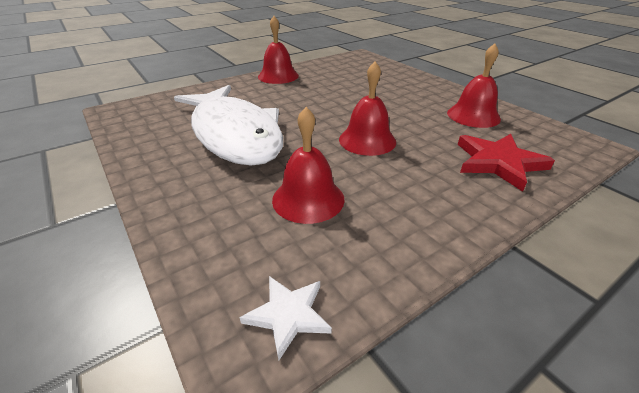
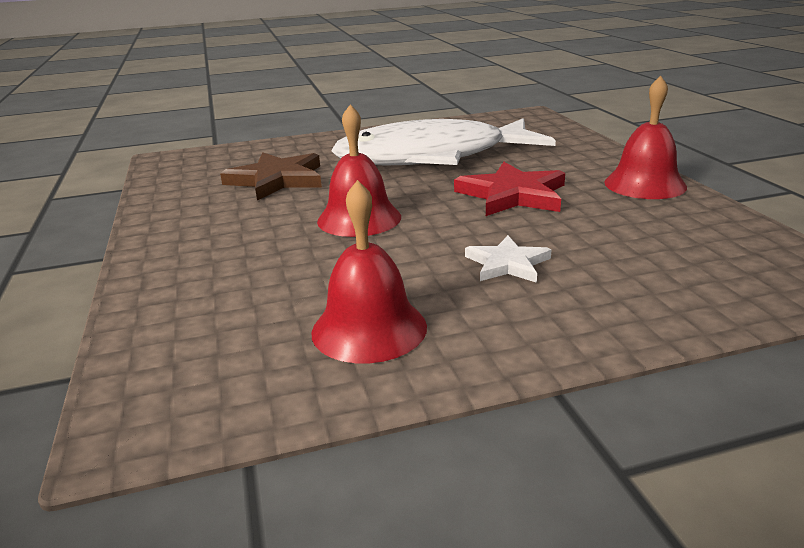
camera: 110 degrees right, 10 degrees down
(288, 315) = (174, 167): white star -> white star (507, 264)
(308, 199) = (277, 180): red bell -> brown star
(498, 163) = (212, 293): red star -> red star (512, 195)

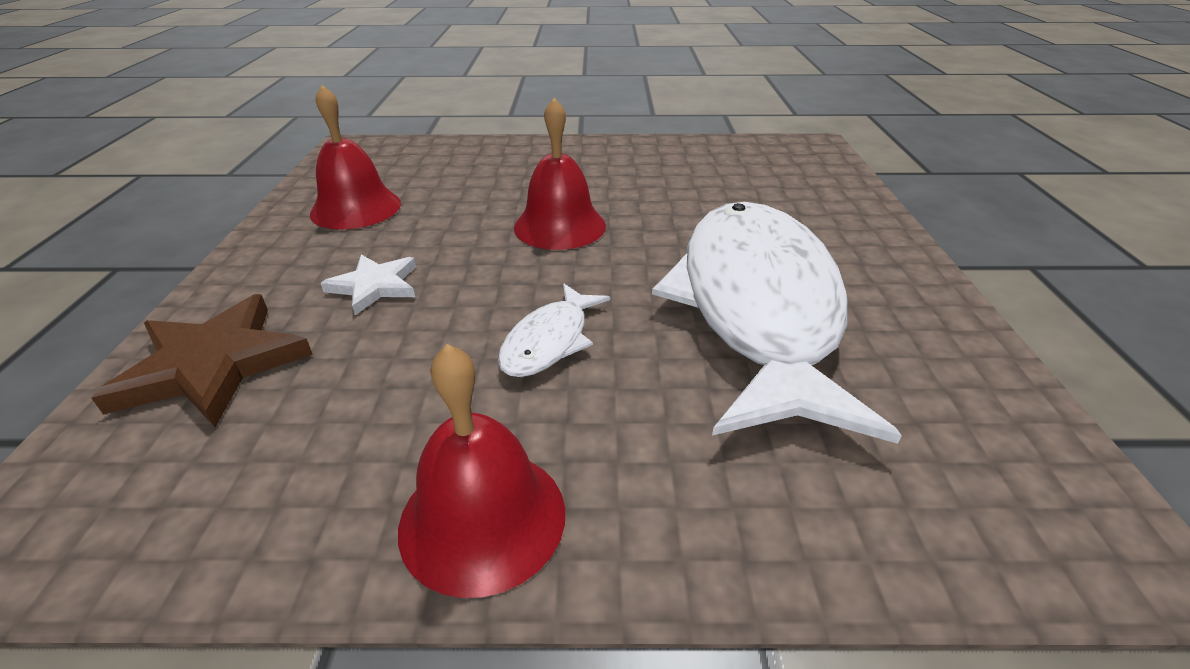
camera: 105 degrees right, 10 degrees up
(277, 180) = (710, 194): brown star -> brown star (213, 364)
(512, 195) = (549, 341): red star -> white fish

